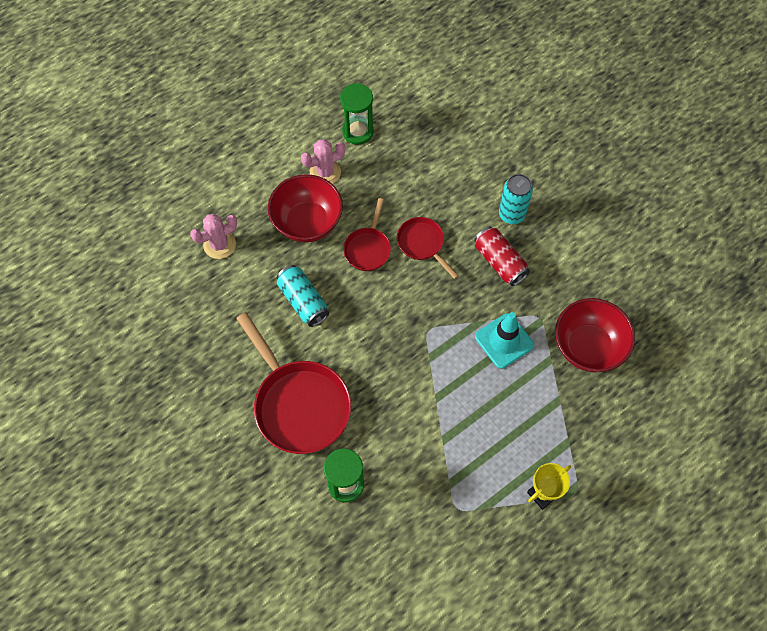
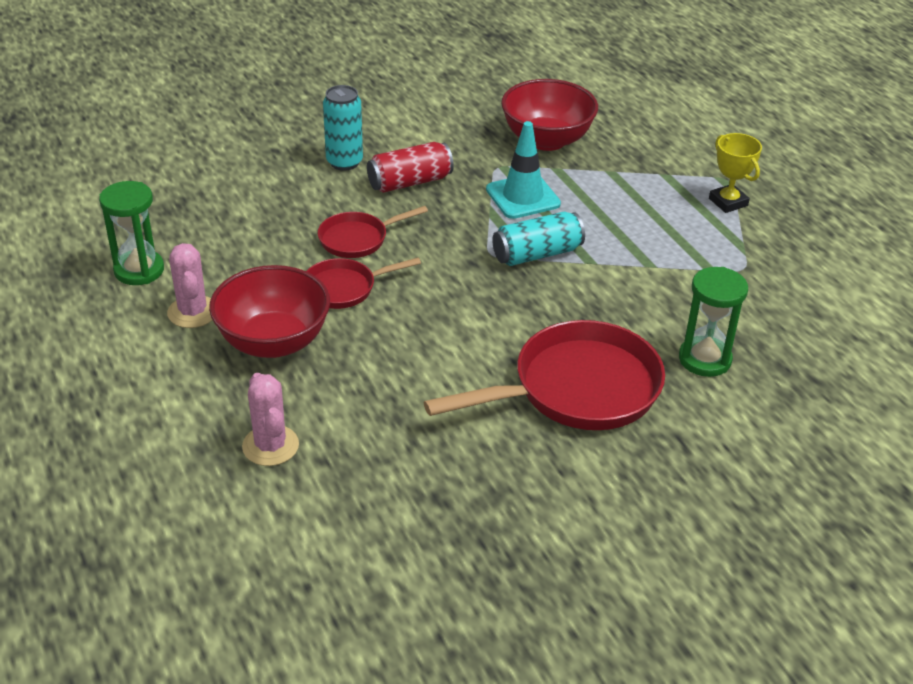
camera: 80 degrees left, 25 degrees down
(303, 301) = (408, 363): turquoise can -> turquoise can (537, 254)
(368, 248) = (344, 288): red pan -> red pan turned 135 degrees clockwise

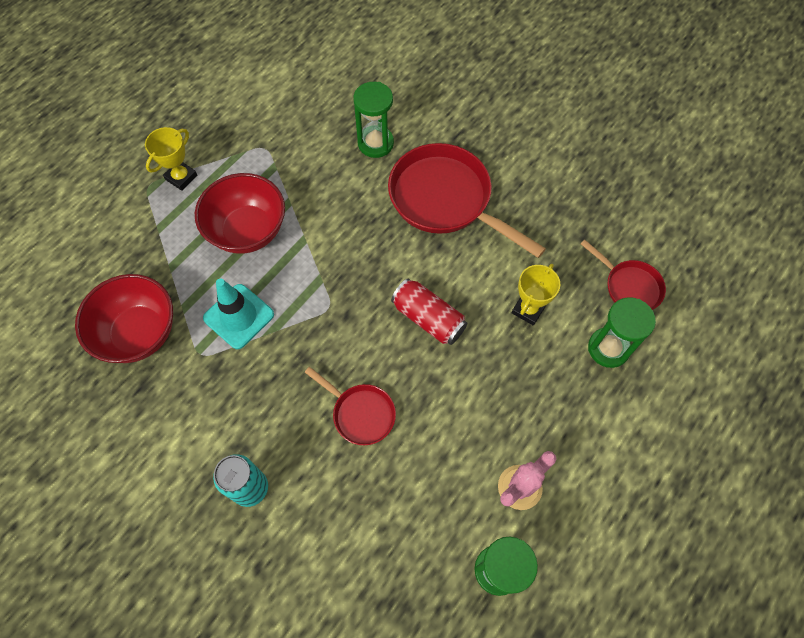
camera: 115 degrees left, 25 degrees up
(270, 446) = (608, 348): pink cactus -> green hourglass
(273, 342) = (515, 405): red bowl -> red bowl (248, 231)
(344, 288) = (427, 390): red pan -> red pan (629, 286)
(373, 399) = (528, 309): none -> yellow trophy
(410, 182) = (257, 414): red can -> red can (428, 318)
(537, 254) = (312, 276): turquoise can -> none

